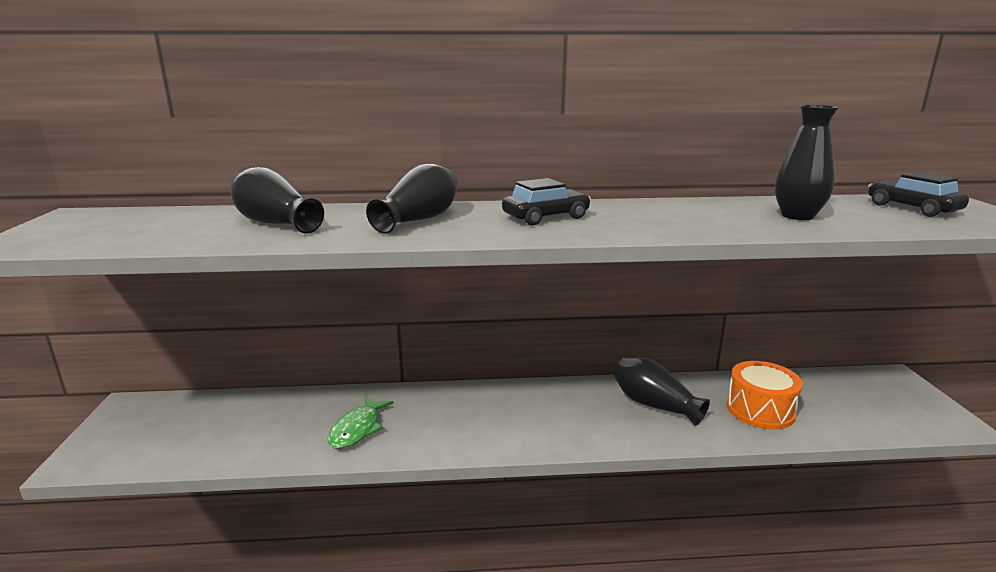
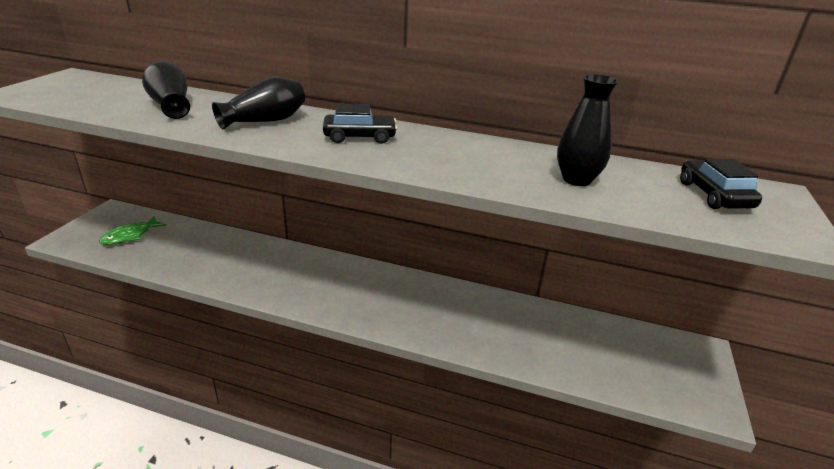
camera: 20 degrees right, 10 degrees up
(357, 429) = (228, 266): green fish -> green fish (130, 236)
(654, 405) = (453, 310): black vase -> none
(760, 410) = (538, 340): orange drum -> none

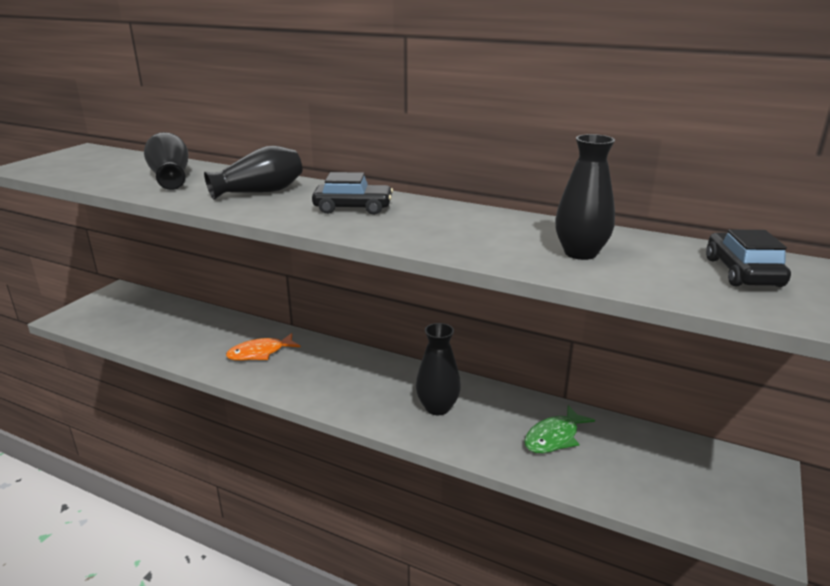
camera: 10 degrees right, 5 degrees down
(130, 236) = (131, 316): green fish -> green fish (554, 437)
(263, 267) = (260, 353): none -> orange fish
(433, 311) = (437, 407): none -> black vase

